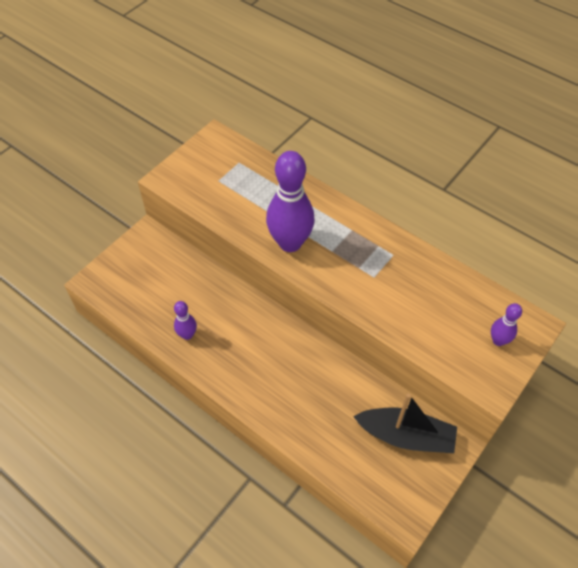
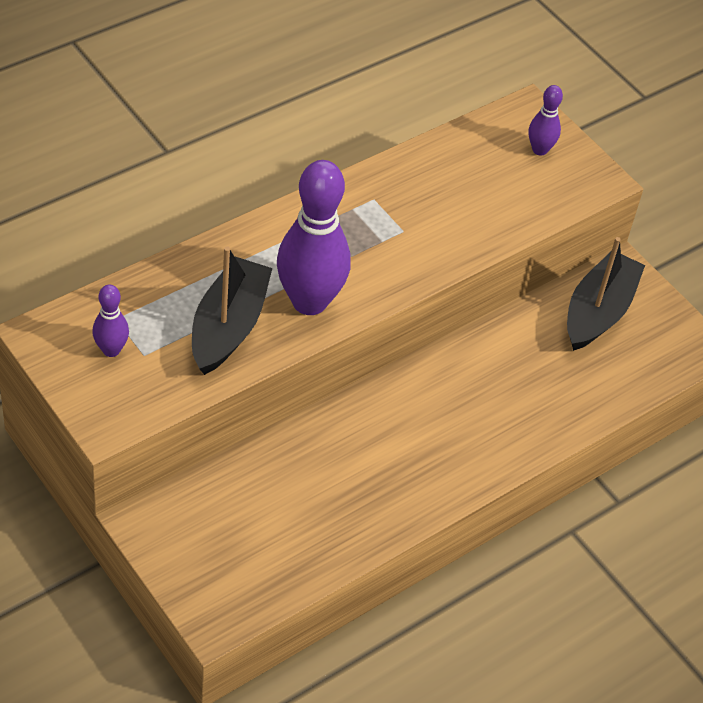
camera: 80 degrees left, 5 degrees down
(187, 335) = (368, 508): purple bowling pin -> purple bowling pin (111, 350)
(254, 210) = (228, 326): none -> black boat

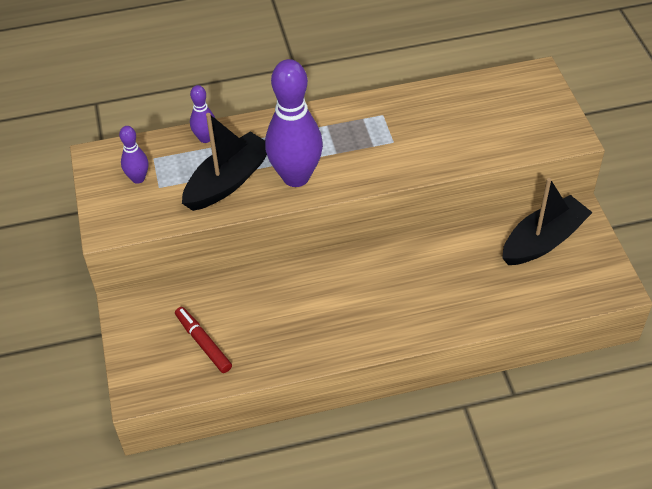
camera: 30 degrees right, 0 degrees up
(265, 538) = (203, 343): none -> red marker
(540, 150) = (531, 104): purple bowling pin -> purple bowling pin (205, 138)

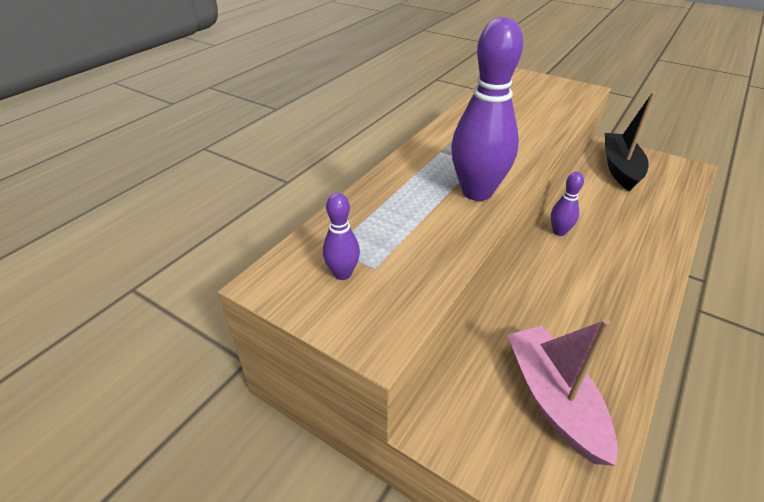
camera: 45 degrees left, 10 degrees down
(203, 343) = (554, 399): red marker -> pink boat
(205, 138) = (359, 207): purple bowling pin -> purple bowling pin (559, 232)
(228, 181) = (430, 225): black boat -> none

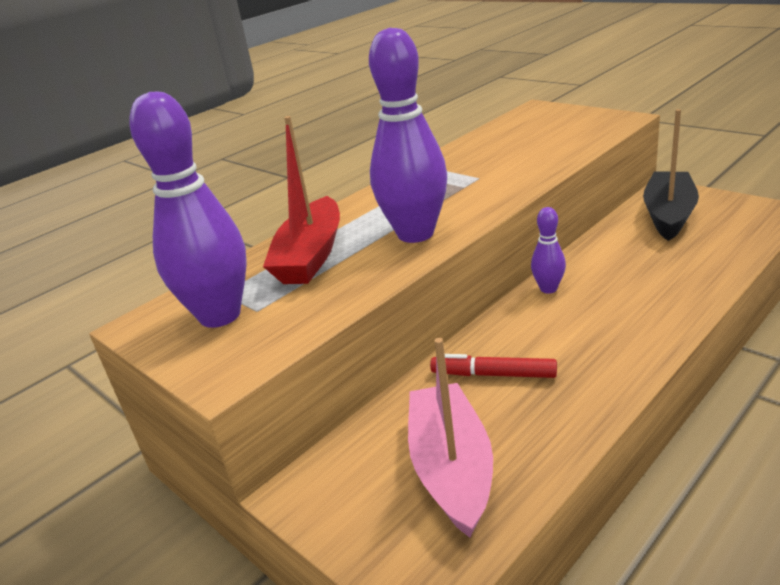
camera: 15 degrees right, 10 degrees down
(342, 274) = (220, 315): purple bowling pin -> purple bowling pin, size x2.08
(395, 211) = (311, 256): none -> red boat
(550, 310) = (493, 374): none -> red marker

